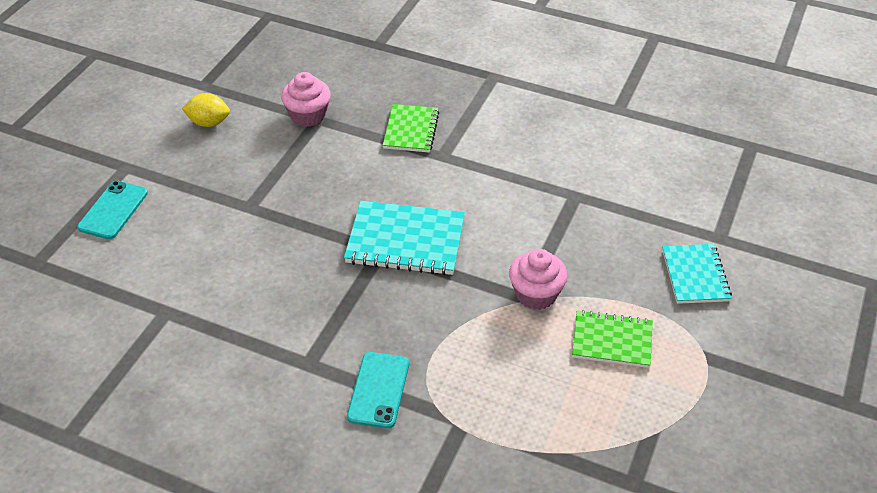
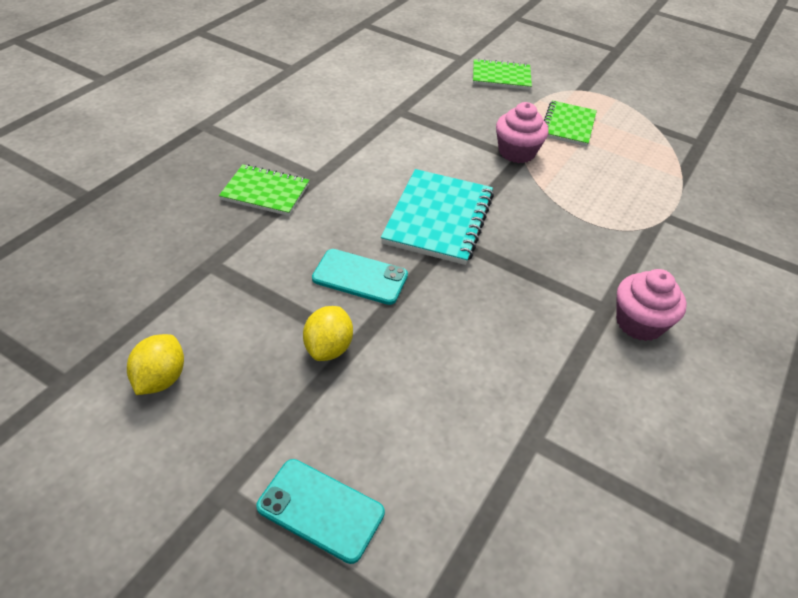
camera: 85 degrees left, 0 degrees up
(242, 194) = (328, 348): none -> yellow lemon
(308, 115) = (197, 272): pink cupcake -> pink cupcake (639, 323)
(378, 390) = (633, 261): turquoise phone -> turquoise phone (360, 277)
(695, 275) = (501, 76): turquoise notebook -> green notebook

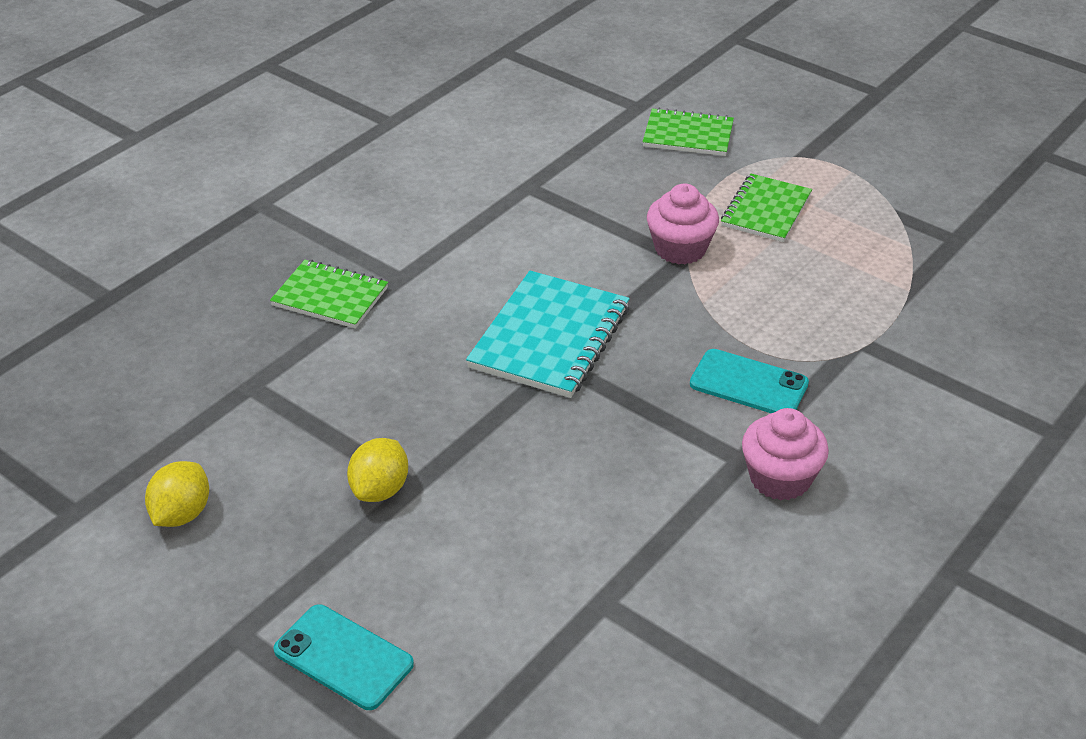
camera: 10 degrees right, 5 degrees down
(360, 277) = (433, 408): turquoise phone -> turquoise phone (748, 384)

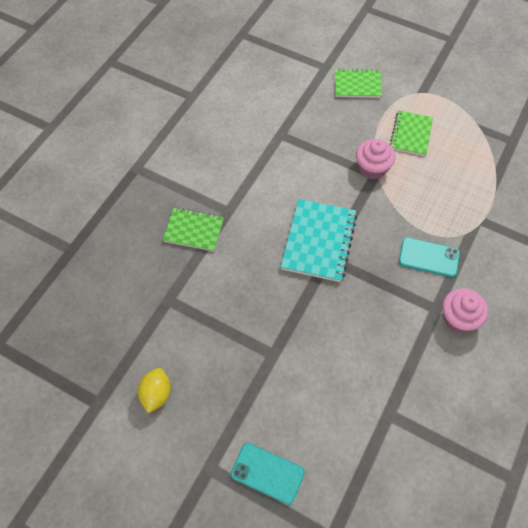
camera: 10 degrees left, 20 degrees up
(380, 489) = (256, 360): yellow lemon -> none

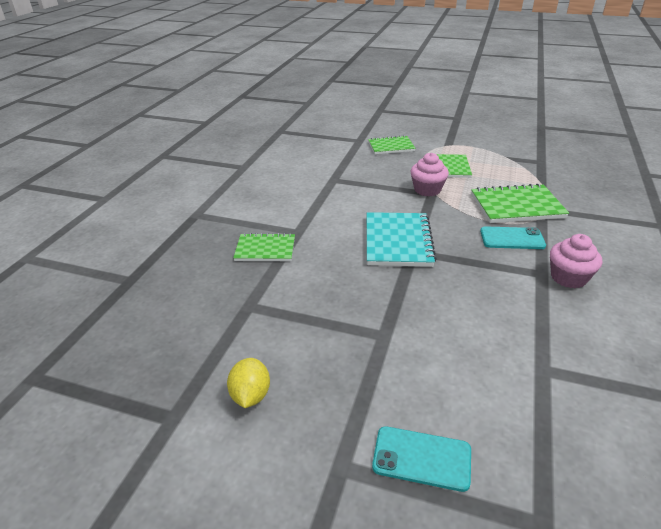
camera: 10 degrees left, 25 degrees down
(454, 210) = (516, 206): none -> green notebook

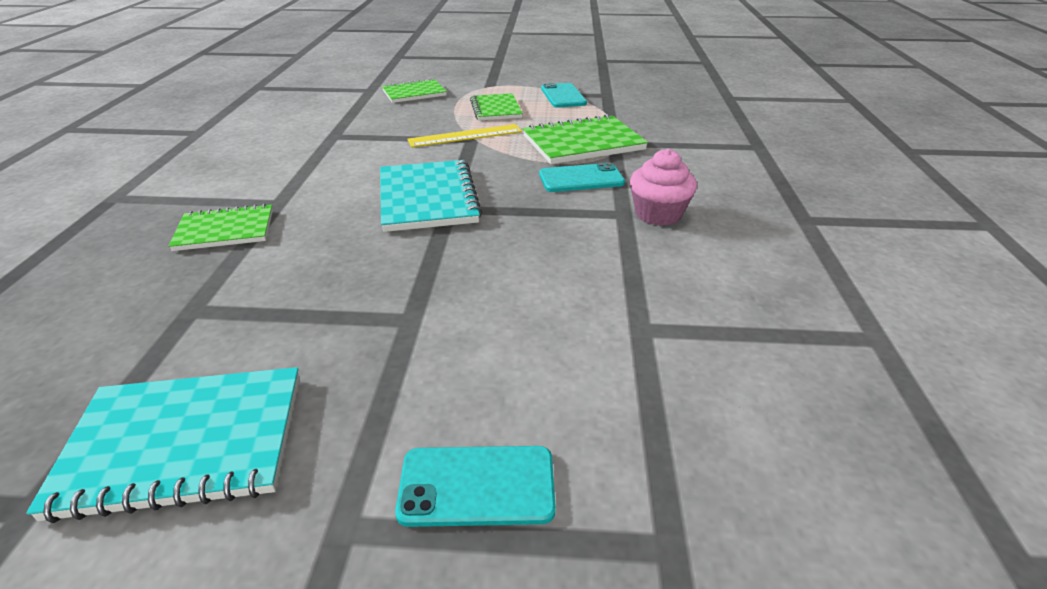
camera: 15 degrees left, 0 degrees up
(250, 395) = (184, 443): yellow lemon -> turquoise notebook
(427, 190) = (465, 136): pink cupcake -> yellow ruler
(505, 160) = (563, 96): none -> turquoise phone

